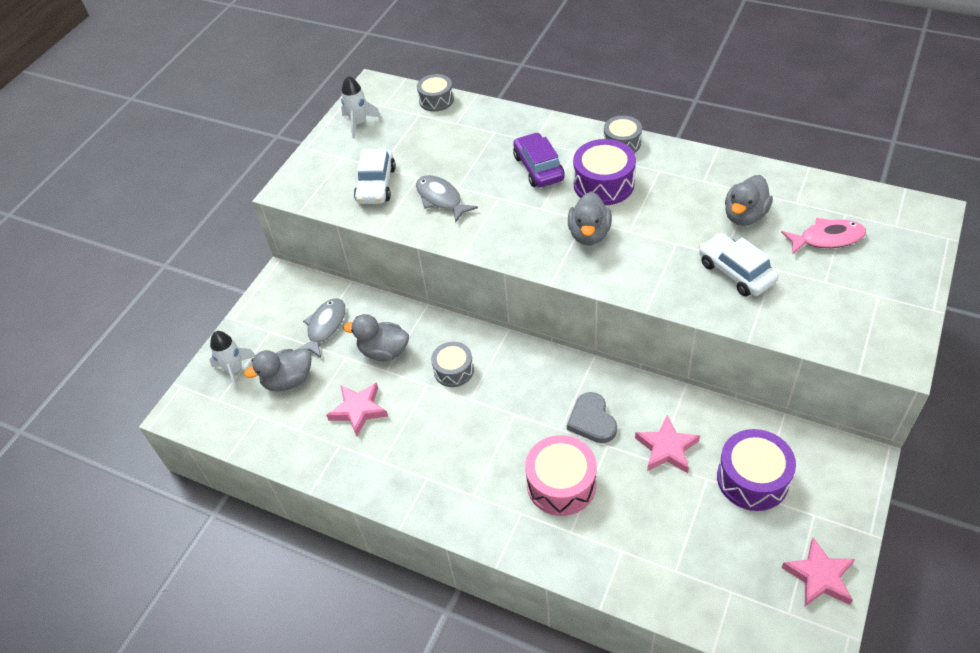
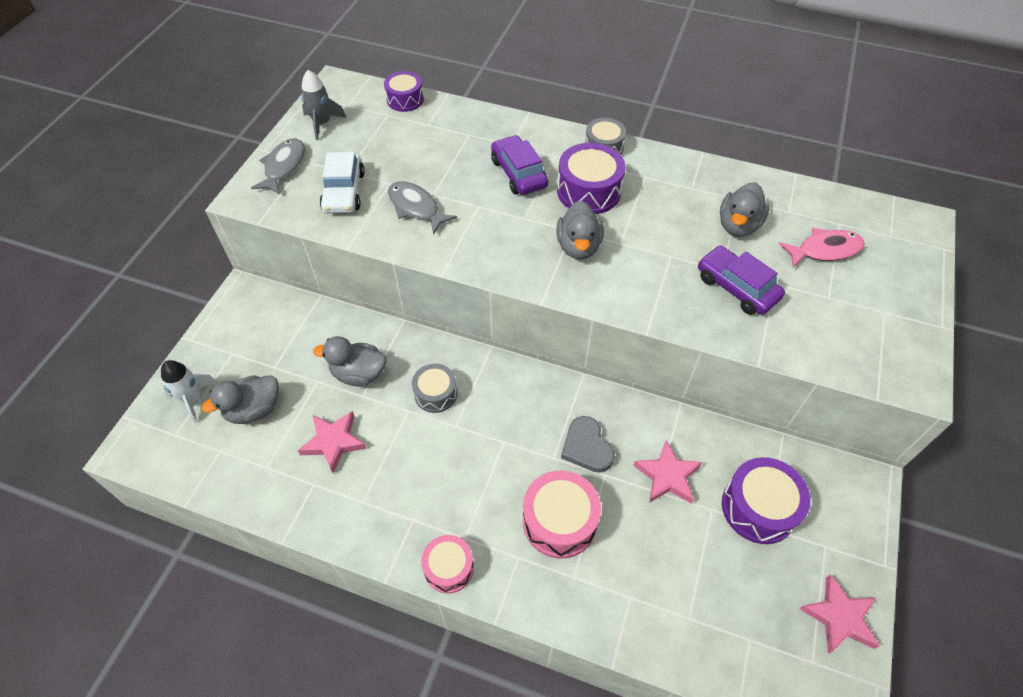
camera: 10 degrees left, 5 degrees up
(325, 327) = (293, 347): grey fish -> grey fish (283, 167)
(359, 123) = (322, 123): white rocket -> grey rocket
(436, 100) = (405, 99): grey drum -> purple drum
(457, 519) = (449, 568): none -> pink drum
(736, 272) = (736, 287): white car -> purple car

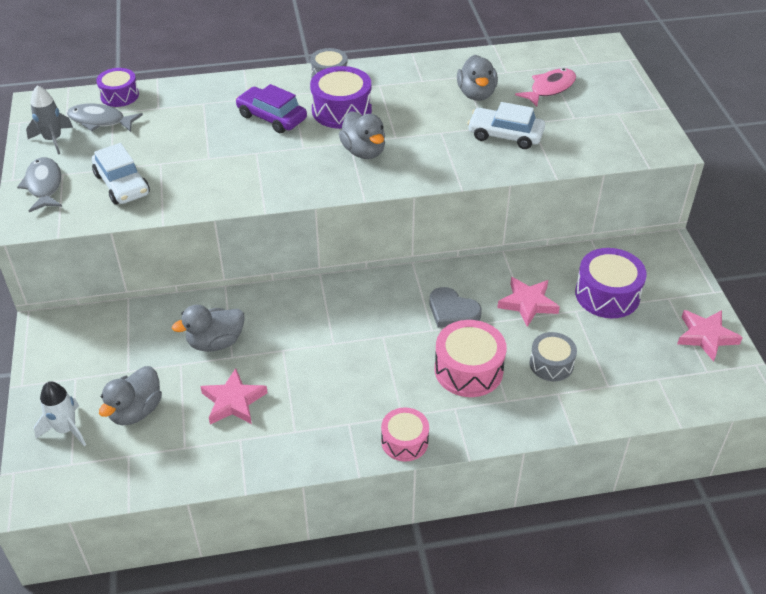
camera: 30 degrees left, 10 degrees down
(416, 207) = (201, 173): grey fish -> grey fish (100, 121)
(435, 394) = (298, 328): grey drum -> grey drum (551, 364)
(736, 287) = (505, 135): purple car -> white car

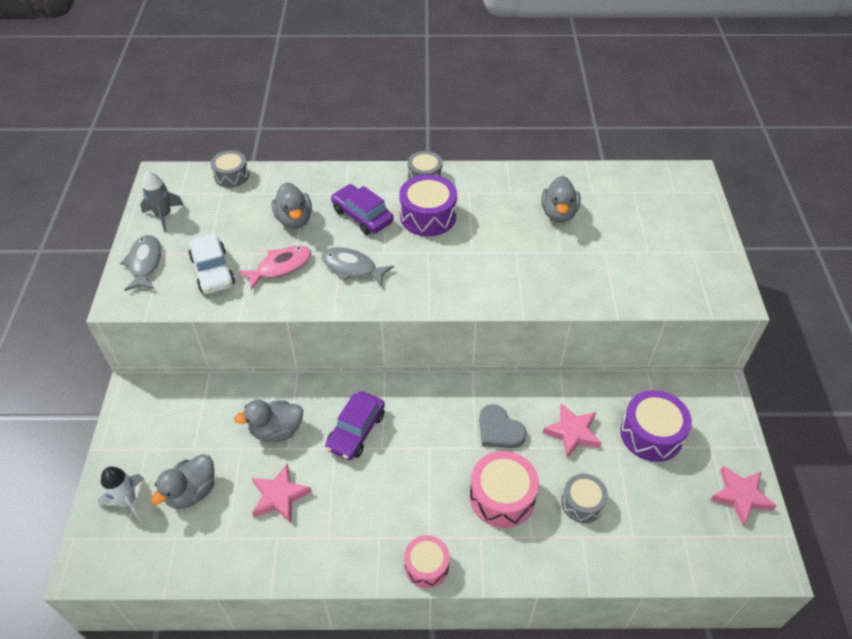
camera: 10 degrees right, 5 degrees up
(100, 121) = (209, 201): grey fish -> grey fish (352, 267)
(119, 95) = (232, 176): purple drum -> grey drum
(302, 331) = (356, 431): none -> purple car
(364, 151) = (439, 264): grey duck -> grey duck (294, 220)
(505, 135) = (577, 263): white car -> none
(550, 88) = (631, 216): pink fish -> pink fish (280, 267)

